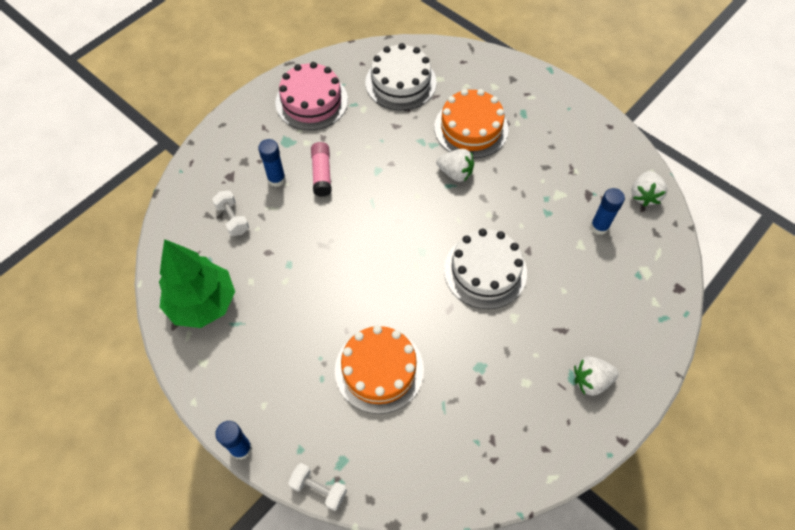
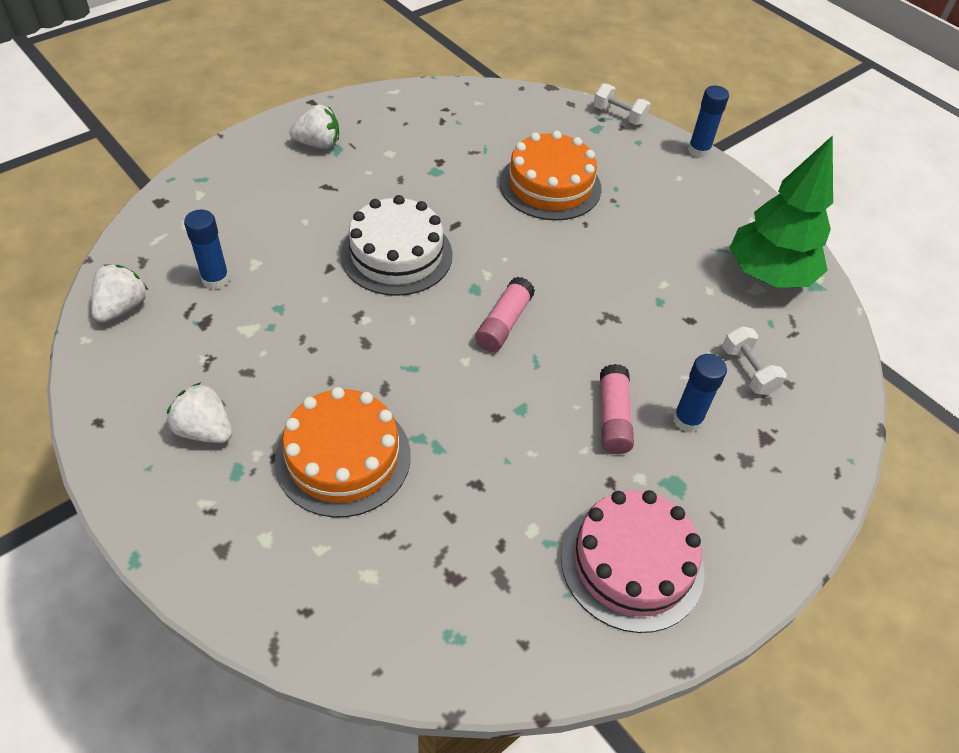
camera: 175 degrees left, 10 degrees down
(397, 227) = (504, 323): none -> pink glue stick
(400, 82) = (449, 578): white cake -> none
(455, 173) = (395, 384): white strawberry -> white strawberry (205, 430)

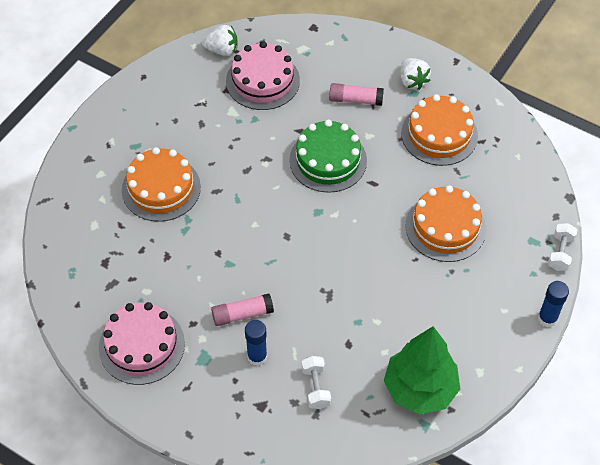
camera: 75 degrees right, 5 degrees up
(205, 430) = (155, 122): white strawberry -> none
(215, 279) = (262, 81): blue glue stick -> pink cake
(396, 254) = (328, 160): white cake -> green cake
(413, 148) = (439, 134): none -> orange cake
(504, 323) = (295, 236): pink glue stick -> pink glue stick (355, 100)
(748, 371) = (316, 387): white dumbbell -> white dumbbell turned 60 degrees counterclockwise

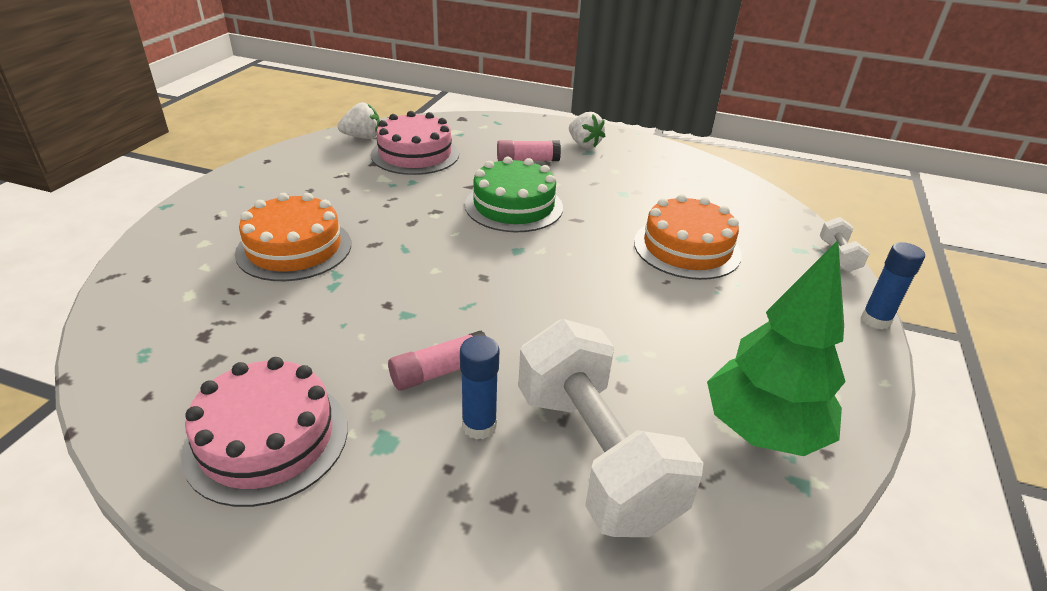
camera: 15 degrees left, 20 degrees down
(316, 387) = (594, 456): white dumbbell -> white dumbbell, size x2.35
(439, 134) = (634, 177): orange cake -> none

